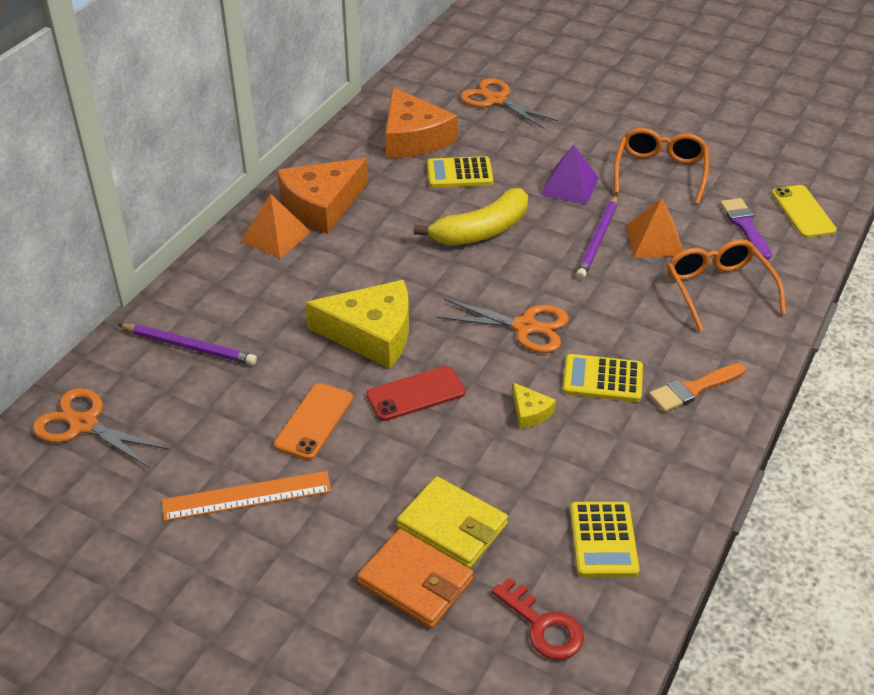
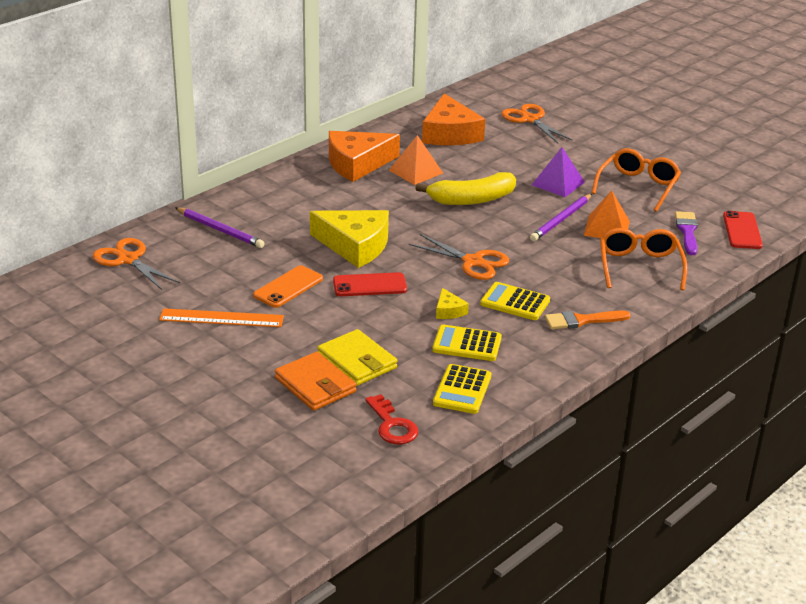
camera: 15 degrees right, 10 degrees down
(275, 236) = (313, 177): orange pyramid -> orange pyramid (415, 171)
(459, 173) = (474, 161): yellow calculator -> yellow calculator (467, 344)
(803, 212) = (742, 231): yellow phone -> red phone

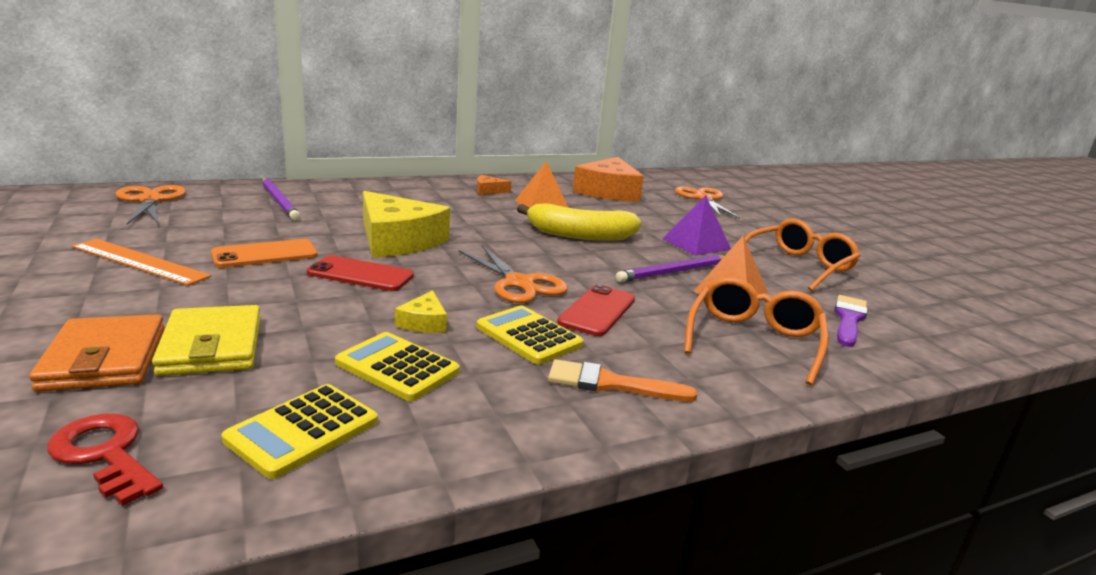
camera: 20 degrees right, 10 degrees down
(357, 164) = (488, 191): orange cheese -> orange cheese, size x0.44
(392, 425) = (105, 454): red key -> red key turned 135 degrees clockwise
(742, 231) = (938, 337): red phone -> red phone (597, 311)

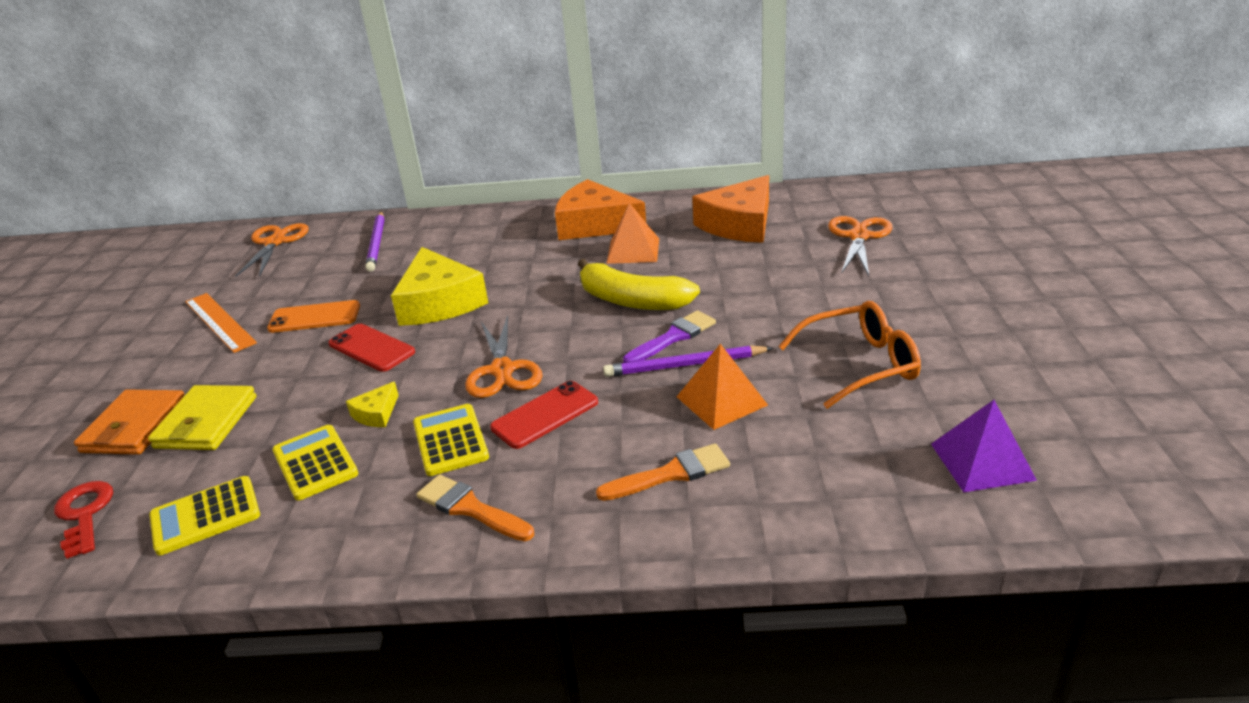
camera: 30 degrees right, 10 degrees up
(488, 191) = (594, 225): orange cheese -> orange cheese, size x2.28
(696, 244) = (761, 320): purple pyramid -> purple pyramid (982, 461)
(753, 340) = (671, 474): orange glasses -> orange brush
(848, 319) = (825, 458): purple brush -> purple brush (673, 337)

